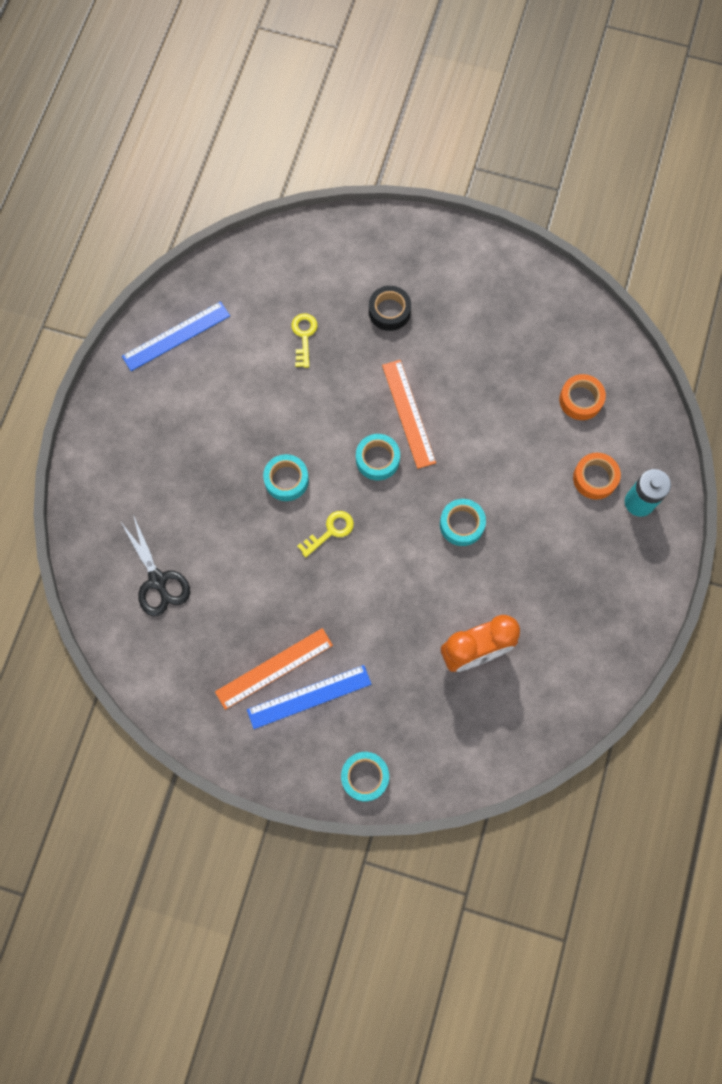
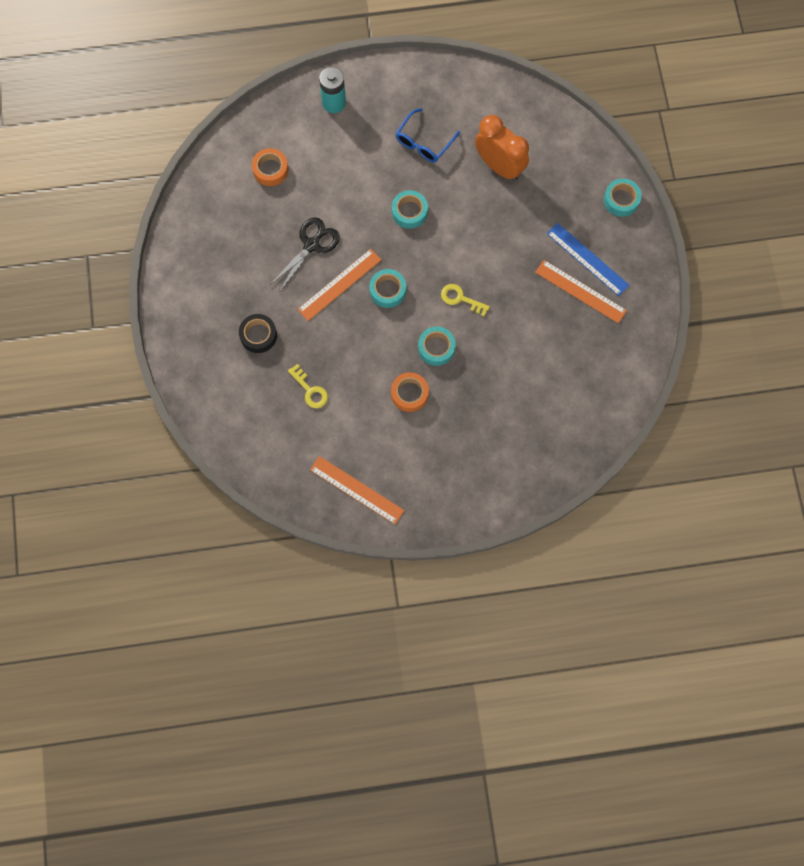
camera: 115 degrees left, 0 degrees up
(157, 580) = (560, 403): black scissors -> black scissors (311, 245)
(176, 336) = (356, 490): blue ruler -> orange ruler
(304, 336) = (310, 390): yellow key -> yellow key turned 105 degrees counterclockwise
(544, 580) = (424, 142): none -> blue glasses
(595, 478) = (329, 138): orange tape -> orange tape (409, 394)

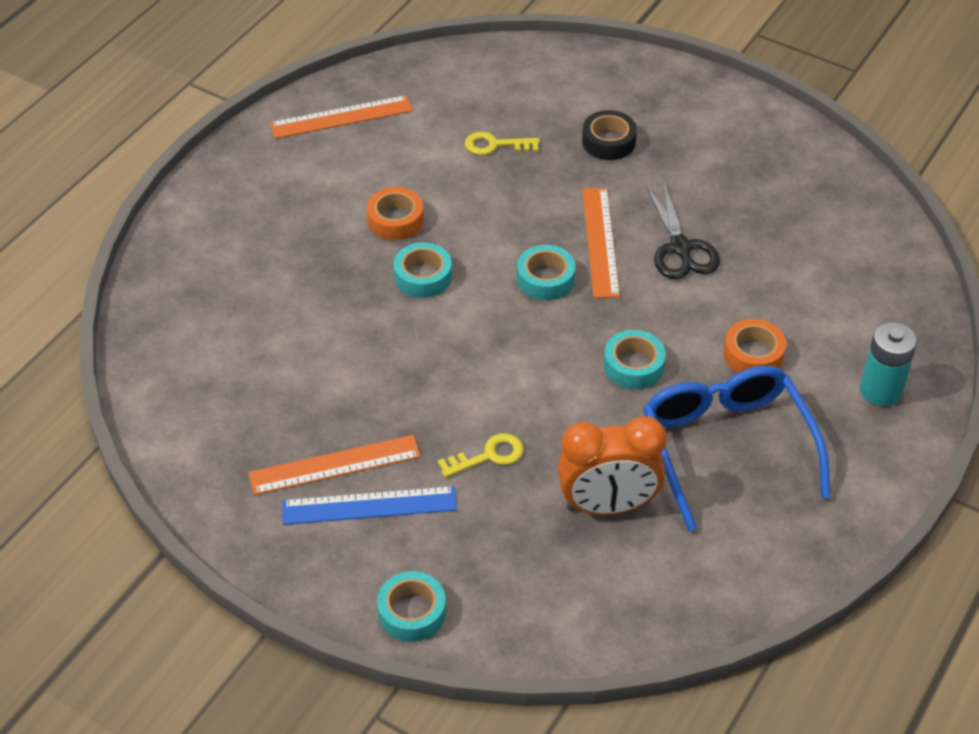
camera: 130 degrees right, 25 degrees down
(270, 170) = (828, 271): orange tape -> orange tape (753, 354)
(424, 142) = (727, 447): blue glasses -> blue glasses, size x1.71
(460, 299) = (460, 338): yellow key -> yellow key (488, 456)

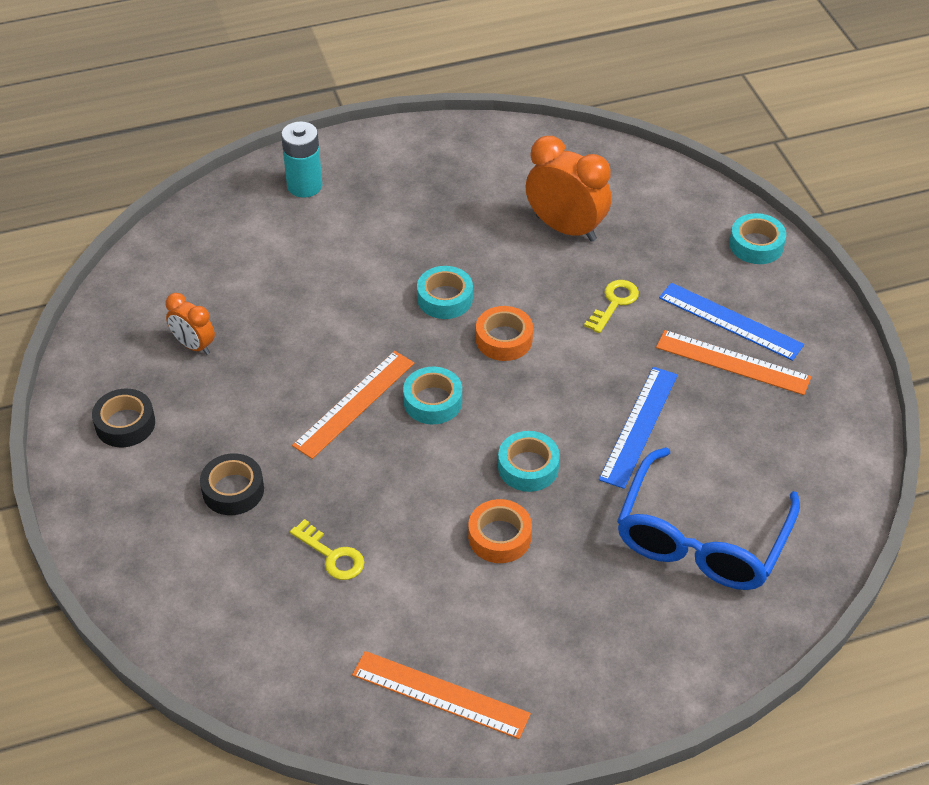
camera: 140 degrees left, 0 degrees up
(367, 358) = (639, 426): none -> blue ruler
(488, 456) = (614, 303): yellow key -> yellow key turned 105 degrees clockwise
(680, 248) = (301, 359): black scissors -> none
(727, 447) = (447, 214): blue glasses -> blue glasses (701, 538)
(735, 135) = (125, 424): none -> black tape
(753, 354) = (353, 255): orange tape -> orange tape (504, 339)
(768, 209) = (194, 345): none -> orange clock

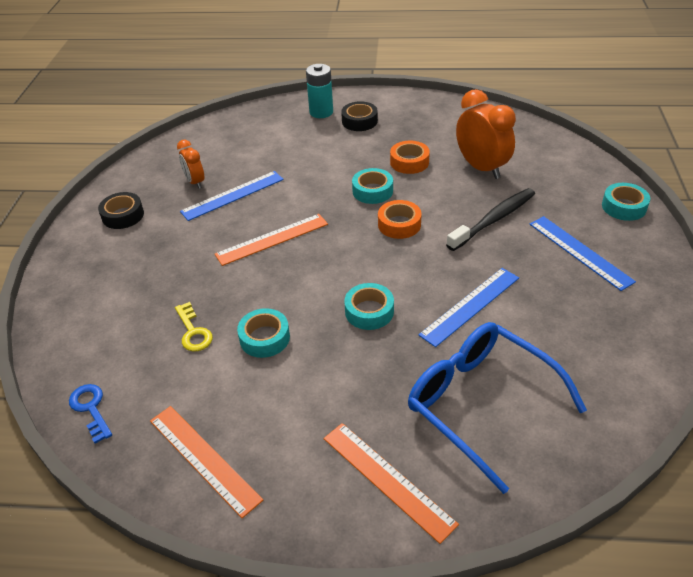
camera: 25 degrees right, 5 degrees down
(233, 490) = (158, 271): black tape -> black tape (359, 121)
(261, 353) = (233, 195): none -> blue ruler
(270, 685) = (91, 408): none -> blue key
(433, 401) = (326, 251): turquoise tape -> turquoise tape (264, 338)
(499, 537) = (319, 354): orange tape -> orange tape (409, 162)
(614, 303) = (493, 220): yellow key -> black toothbrush
(701, 538) = (481, 403): blue glasses -> blue glasses turned 90 degrees clockwise
(732, 362) = (569, 280): orange ruler -> orange ruler (387, 479)

